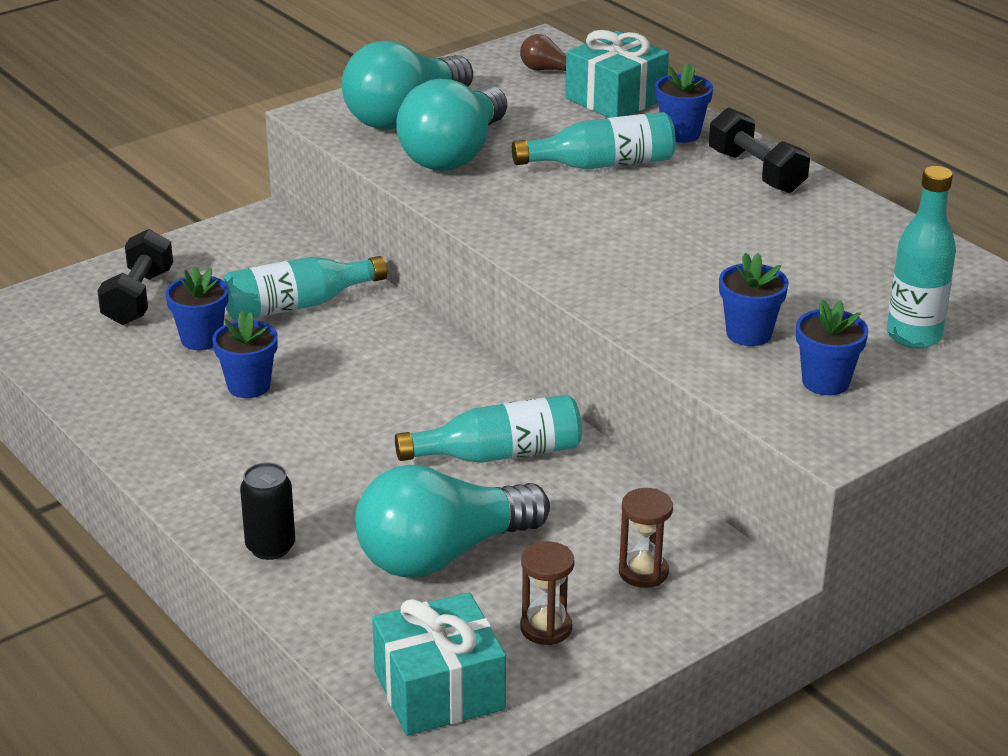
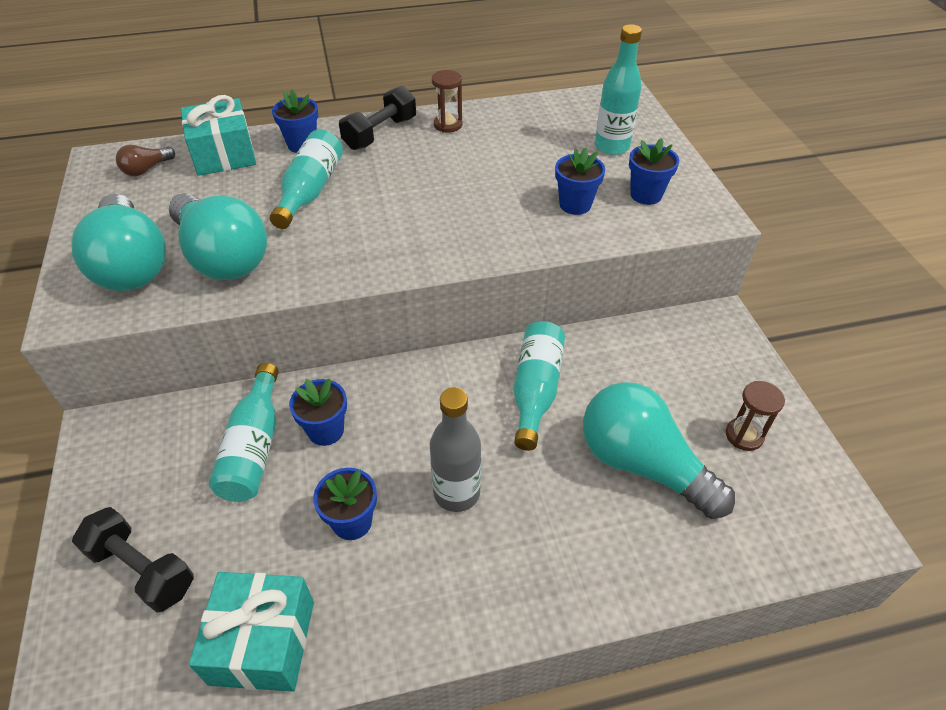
camera: 65 degrees left, 15 degrees up
(201, 339) = (253, 536): blue flower pot -> blue flower pot (326, 430)
(270, 547) = (592, 579): black can -> none
(321, 437) = (456, 493): none -> grey bottle
(439, 690) = (800, 522): turquoise gift -> turquoise gift (262, 642)
(443, 554) = (642, 465): turquoise light bulb -> turquoise light bulb turned 135 degrees clockwise
(643, 572) = (698, 364): brown hourglass -> brown hourglass (448, 125)
(756, 172) = (380, 133): black dumbbell -> black dumbbell turned 45 degrees counterclockwise

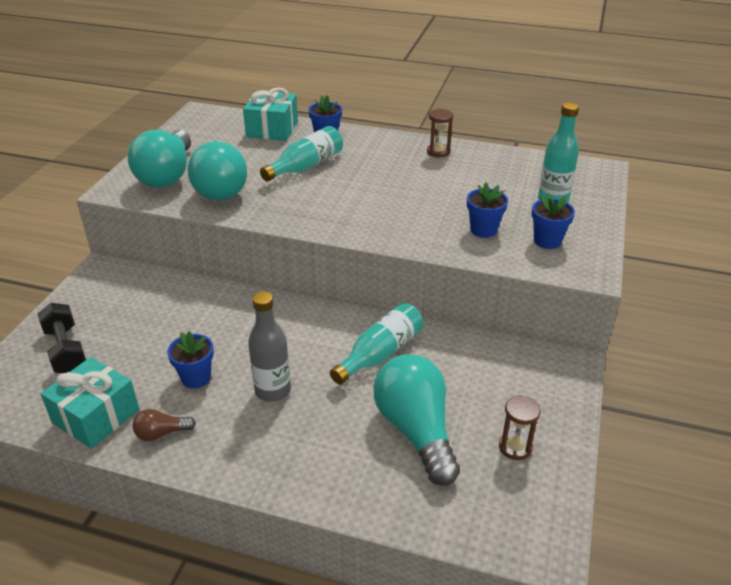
camera: 30 degrees right, 10 degrees down
(146, 169) = (219, 125): brown light bulb -> brown light bulb (162, 433)
(254, 447) = (175, 313): turquoise bottle -> none
(326, 430) = (223, 321): blue flower pot -> none
(380, 133) = (384, 144): black dumbbell -> none

